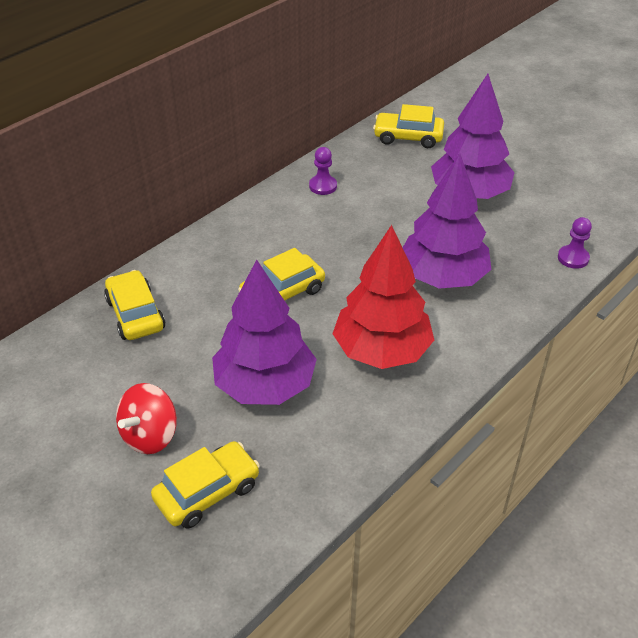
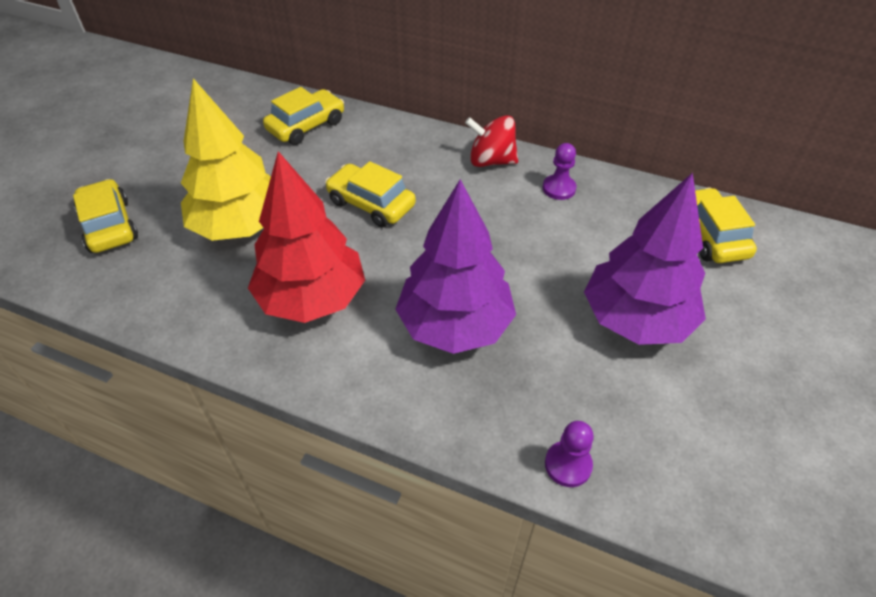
camera: 70 degrees right, 5 degrees up
(150, 435) = (167, 176): red spinning top -> red spinning top (491, 161)
(207, 492) = (109, 226): yellow car -> yellow car turned 150 degrees counterclockwise
(265, 385) = (240, 226): purple tree -> yellow tree

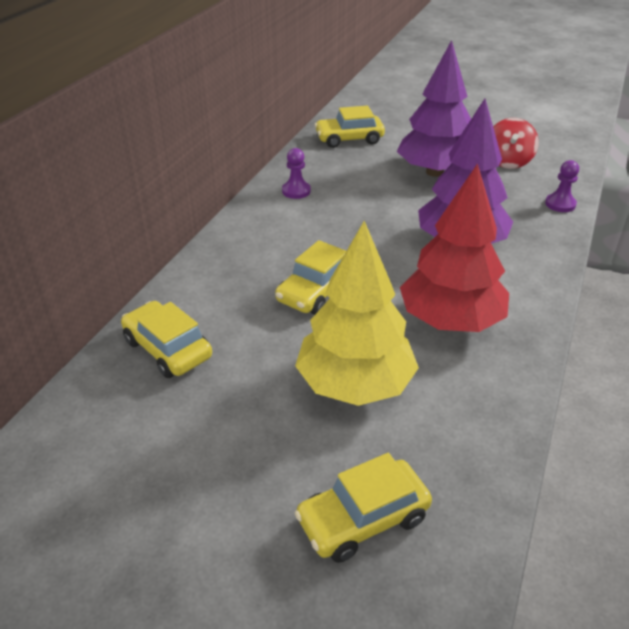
camera: 90 degrees left, 10 degrees down
(491, 161) = (254, 222): red spinning top -> red spinning top (508, 161)

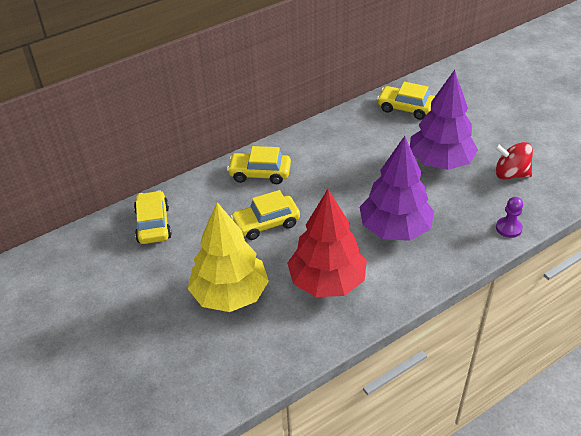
camera: 35 degrees right, 5 degrees up
(296, 191) = (324, 141): purple pawn -> none
(363, 519) = (163, 369): yellow car -> yellow car (260, 173)
(508, 161) = (510, 174): red spinning top -> red spinning top turned 60 degrees clockwise

